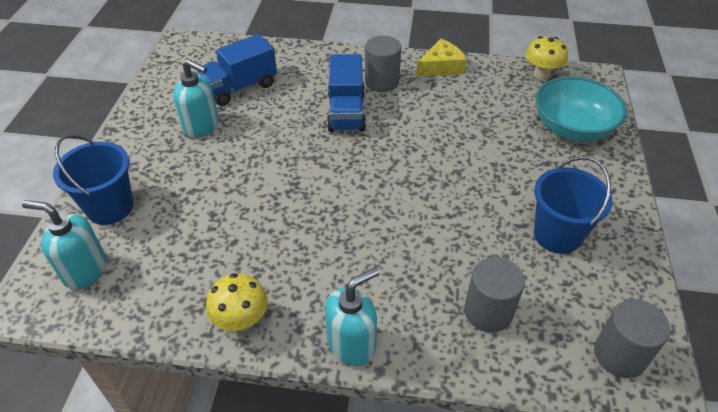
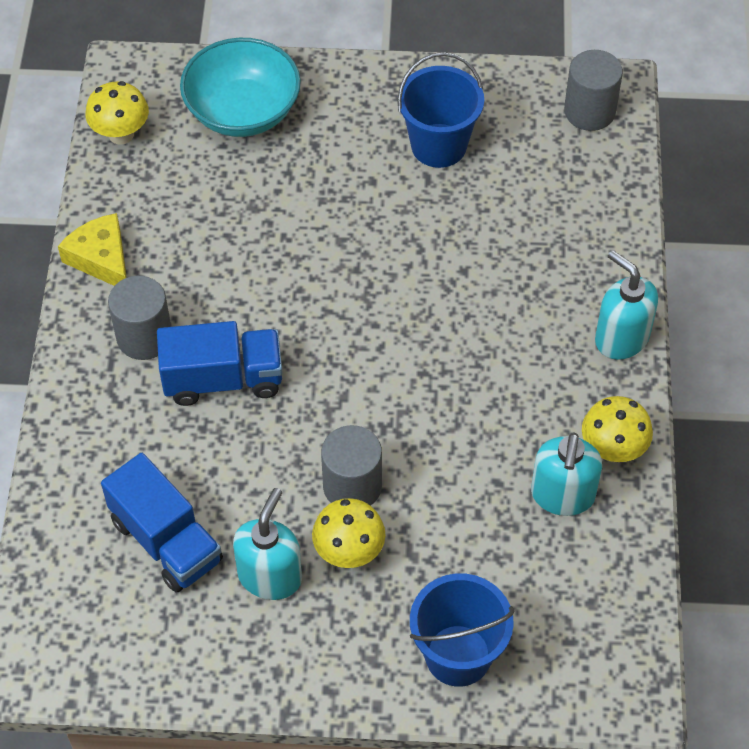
camera: 95 degrees left, 10 degrees up
(85, 270) = (571, 648): turquoise soap dispenser -> turquoise soap dispenser (562, 495)
(205, 161) = (349, 552): none -> yellow mushroom
(488, 312) = (558, 215): grey cylinder -> grey cylinder (352, 486)

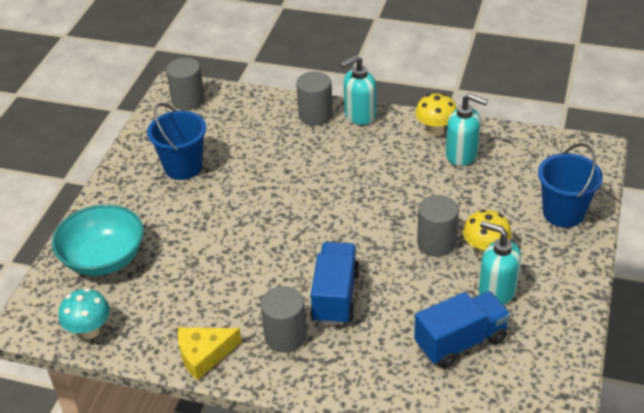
camera: 75 degrees left, 15 degrees down
(121, 134) = (89, 331): yellow mushroom -> turquoise mushroom
(603, 279) = (315, 115): none -> grey cylinder

